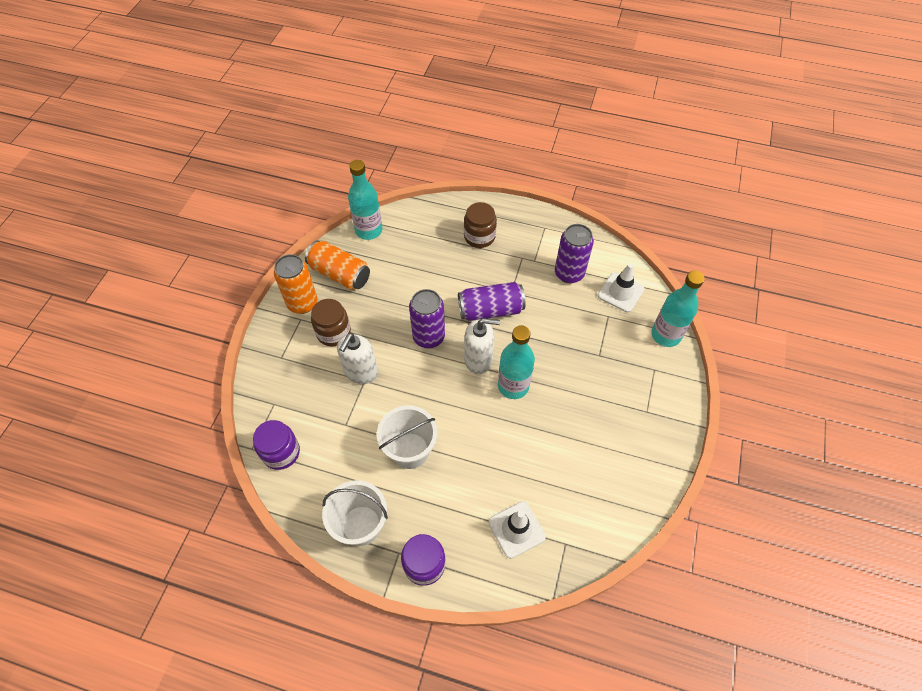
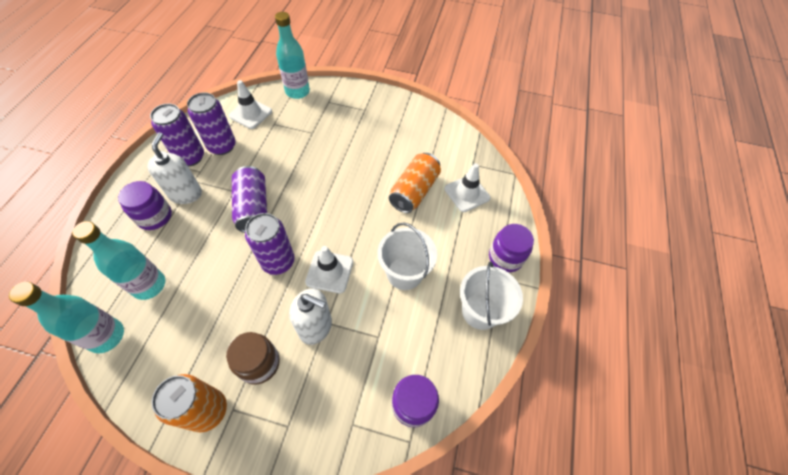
camera: 95 degrees left, 0 degrees up
(340, 274) = (170, 366): orange can -> orange can (414, 191)
(415, 381) = (329, 272): none -> white traffic cone
(478, 360) = (309, 218): white soap dispenser -> white soap dispenser (186, 194)
(479, 237) = (154, 216): brown jar -> purple jar
(513, 386) = (339, 192): turquoise bottle -> turquoise bottle (149, 285)
(551, 250) = (190, 157): none -> purple can

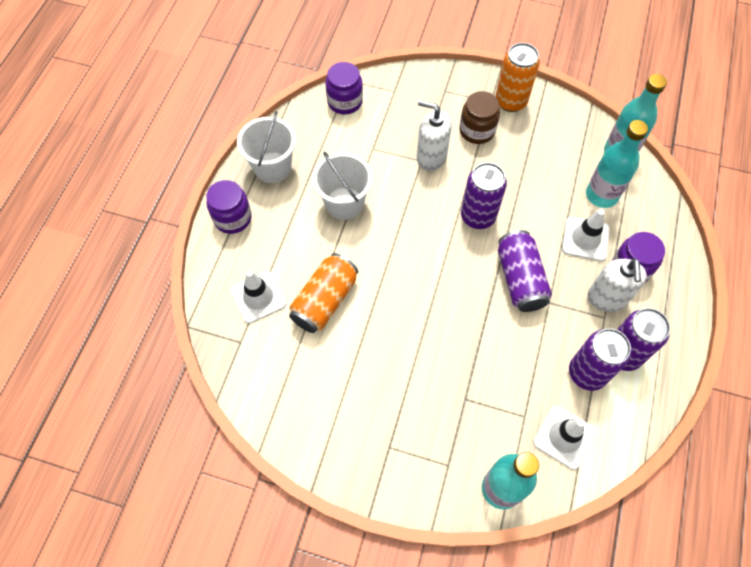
camera: 175 degrees left, 5 degrees up
(329, 272) = (422, 205): white traffic cone -> white traffic cone (585, 239)

